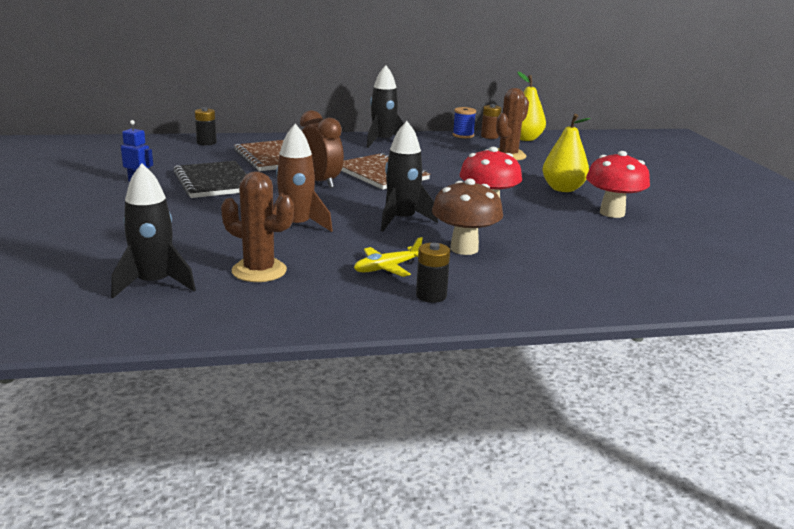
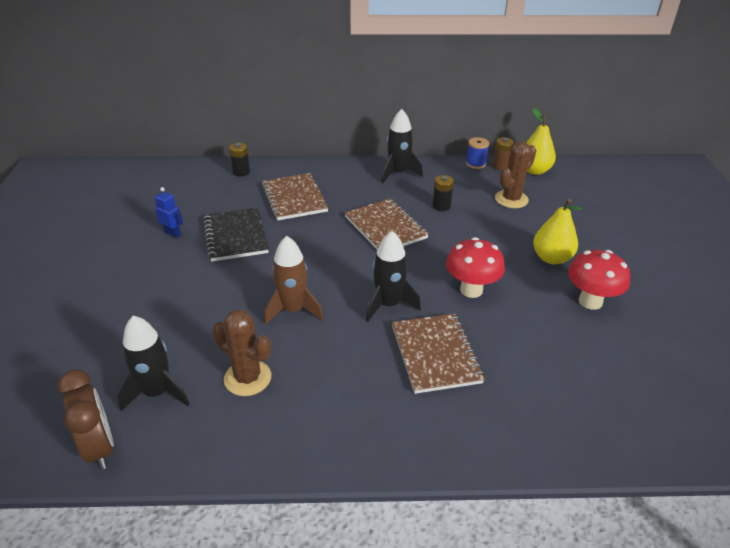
camera: 10 degrees right, 15 degrees up
(320, 182) = (328, 239): brown clock -> brown clock (100, 447)
(387, 268) = (359, 381): yellow plane -> none
(431, 296) = (389, 428): black battery -> black battery (441, 206)
(464, 249) = (435, 354): brown mushroom -> brown notebook

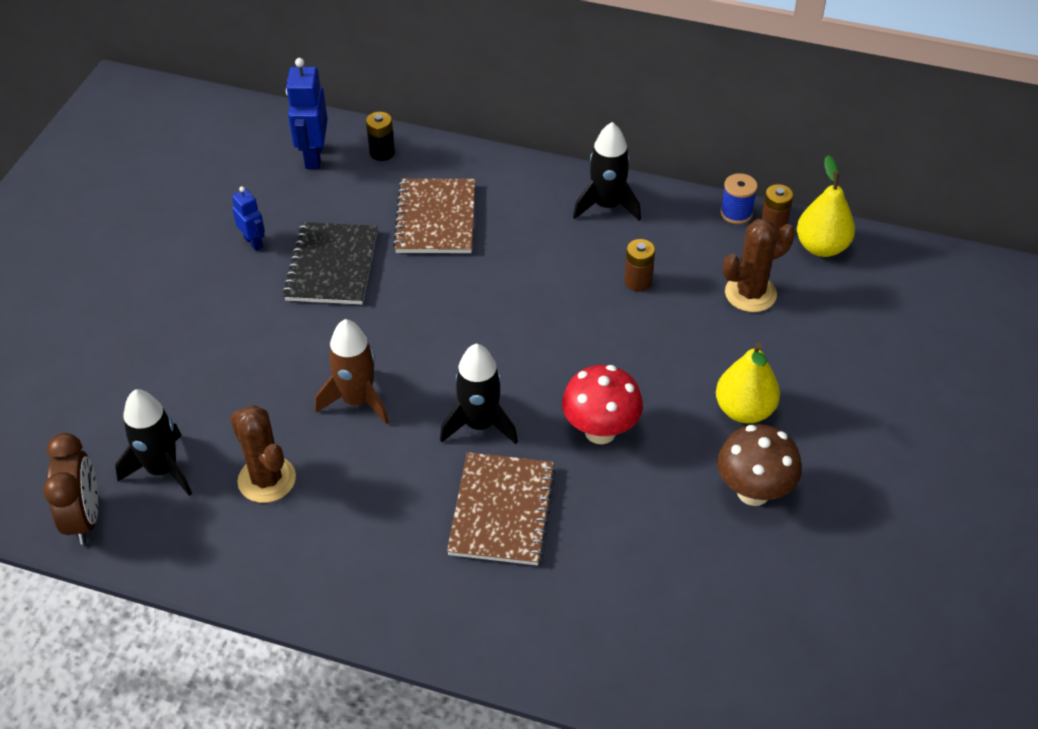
camera: 20 degrees right, 10 degrees up
(195, 181) = (313, 156): none -> blue robot
(385, 227) = (538, 300): brown notebook -> none
(441, 206) = (638, 281): black battery -> brown battery
(590, 301) = (753, 492): red mushroom -> brown mushroom

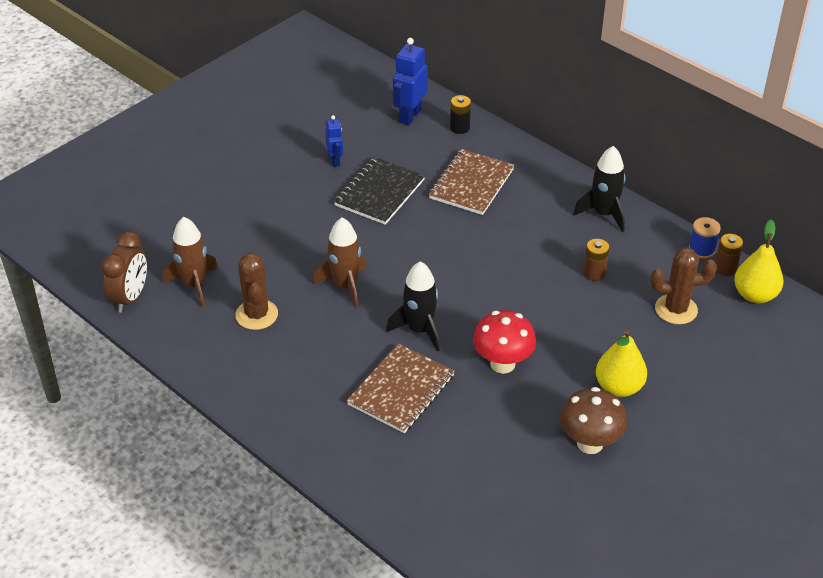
camera: 25 degrees right, 5 degrees down
(162, 469) = (194, 285): black rocket -> brown rocket

